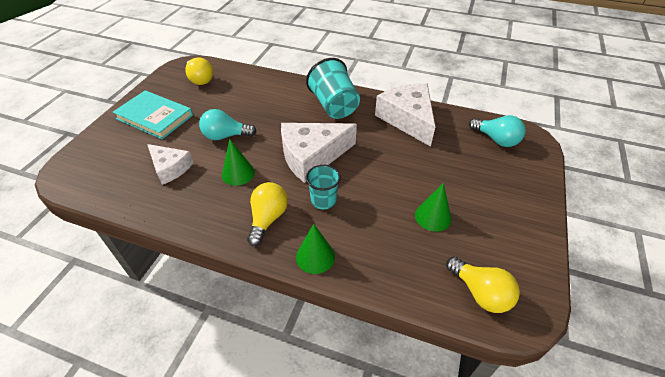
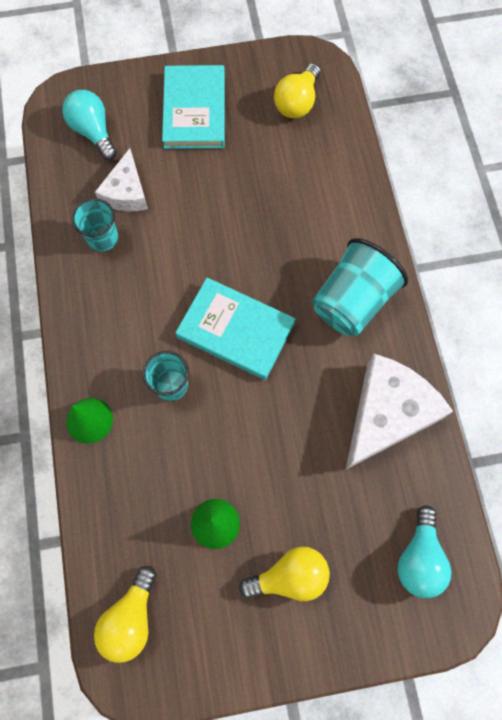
camera: 60 degrees right, 25 degrees up
(188, 193) = (102, 238): none -> turquoise cup
(225, 136) = (210, 210): turquoise light bulb -> turquoise light bulb (93, 132)
(238, 173) = (159, 267): green cone -> none
(268, 219) = (112, 342): yellow light bulb -> yellow light bulb (289, 576)
(312, 156) = (235, 330): white cheese -> turquoise book

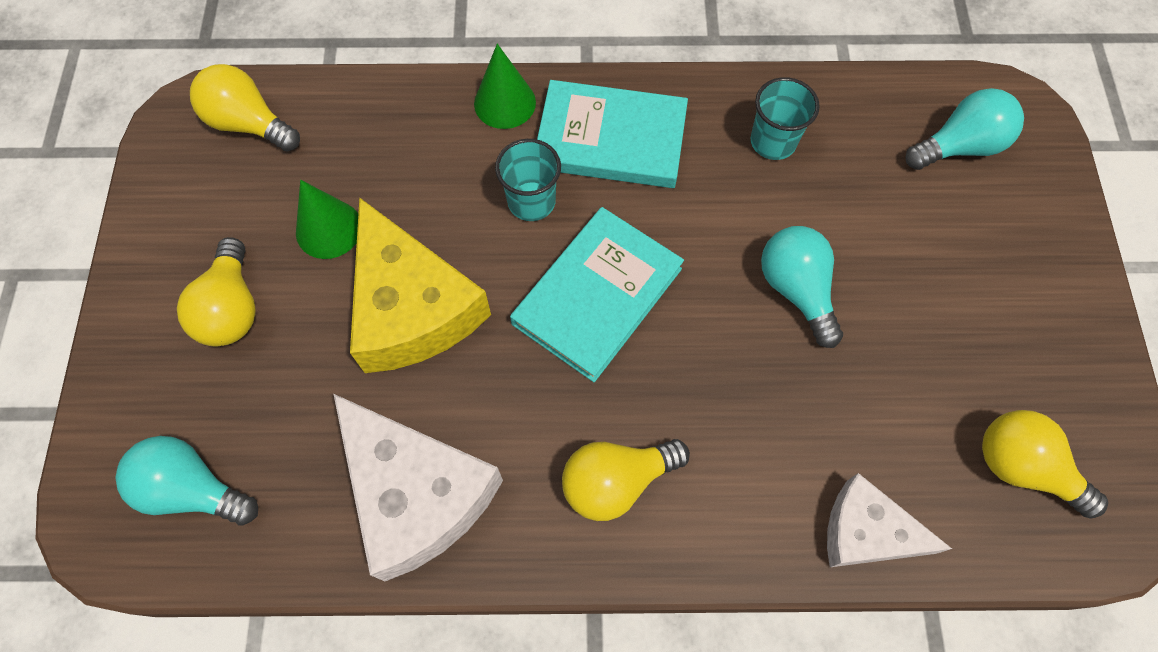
camera: 100 degrees right, 5 degrees down
(126, 192) = (848, 179): white cheese -> white cheese (866, 532)
(195, 110) = (1002, 294): turquoise book -> turquoise book (610, 139)
(210, 216) = (796, 290): none -> turquoise light bulb
(265, 447) = (411, 307): none -> yellow cheese
(352, 301) = (616, 481): turquoise cup -> yellow light bulb

